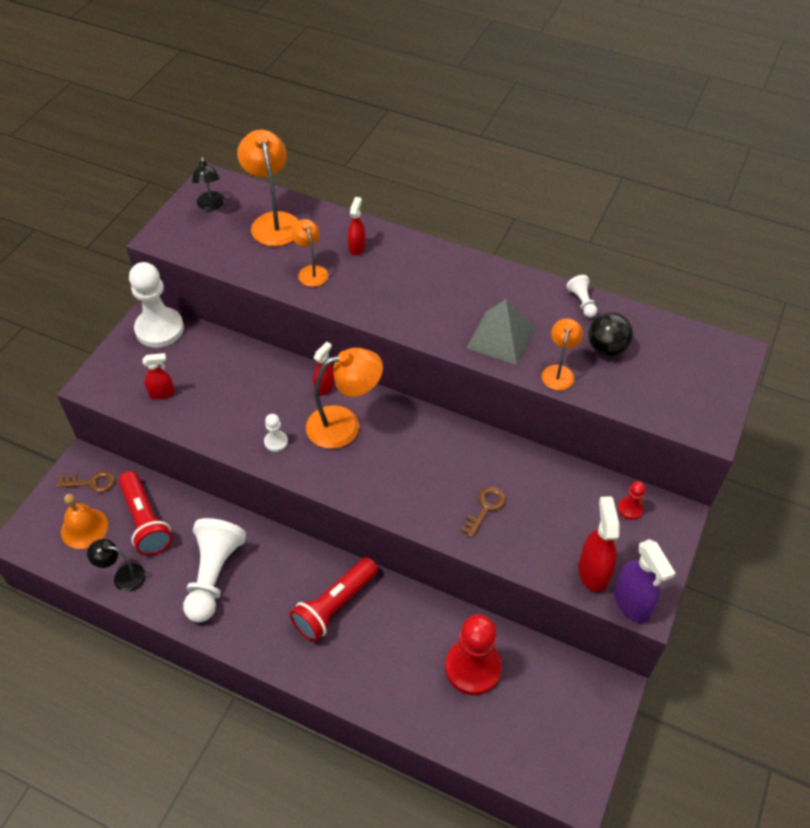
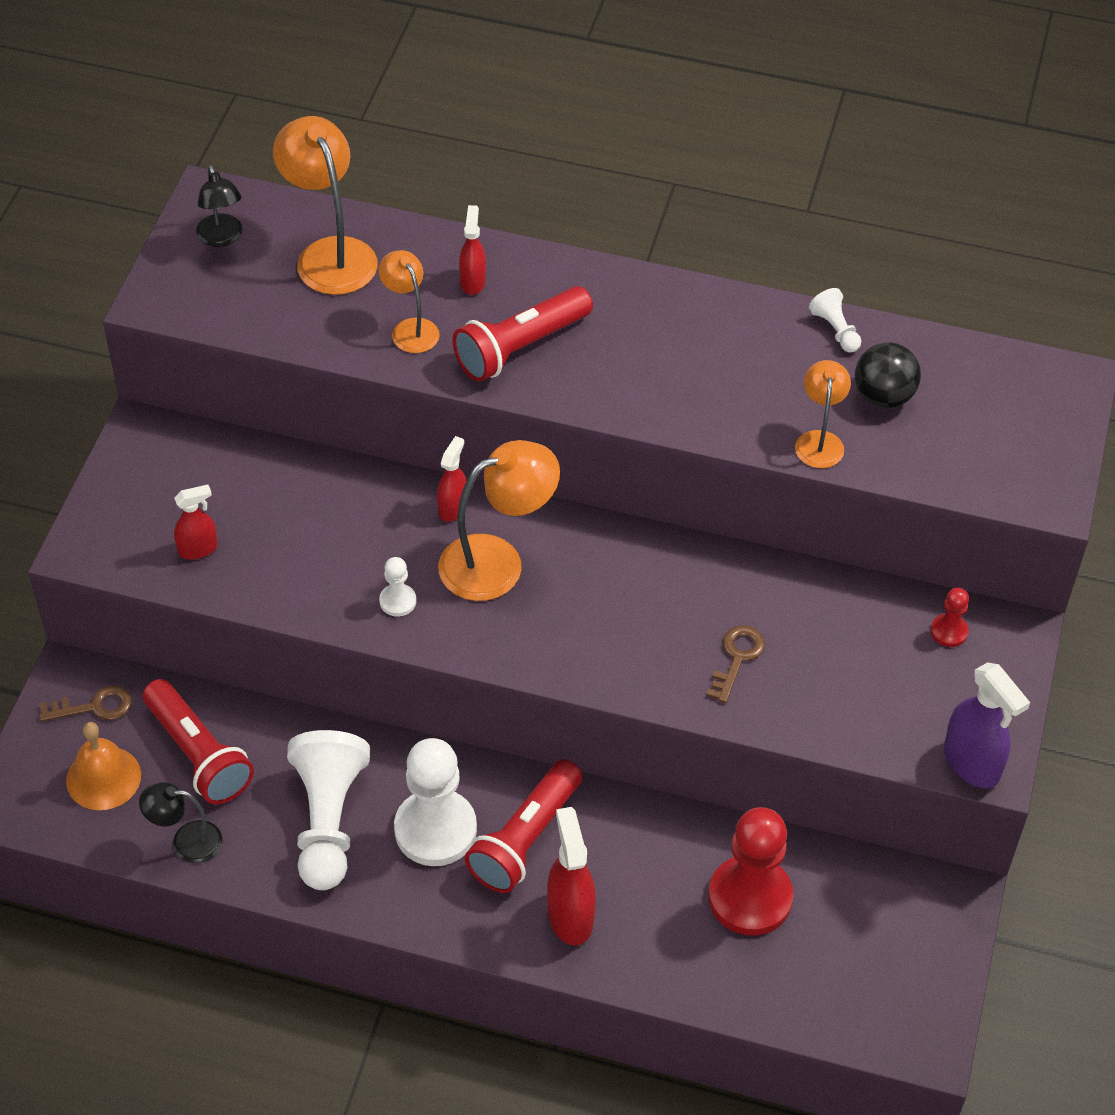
camera: 10 degrees left, 0 degrees up
(159, 329) = (165, 447): white pawn -> white pawn (435, 830)
(377, 290) = (520, 347): none -> red flashlight
(500, 338) = (724, 399): grey pyramid -> none
(593, 572) = (910, 728): red spray bottle -> red spray bottle (570, 916)

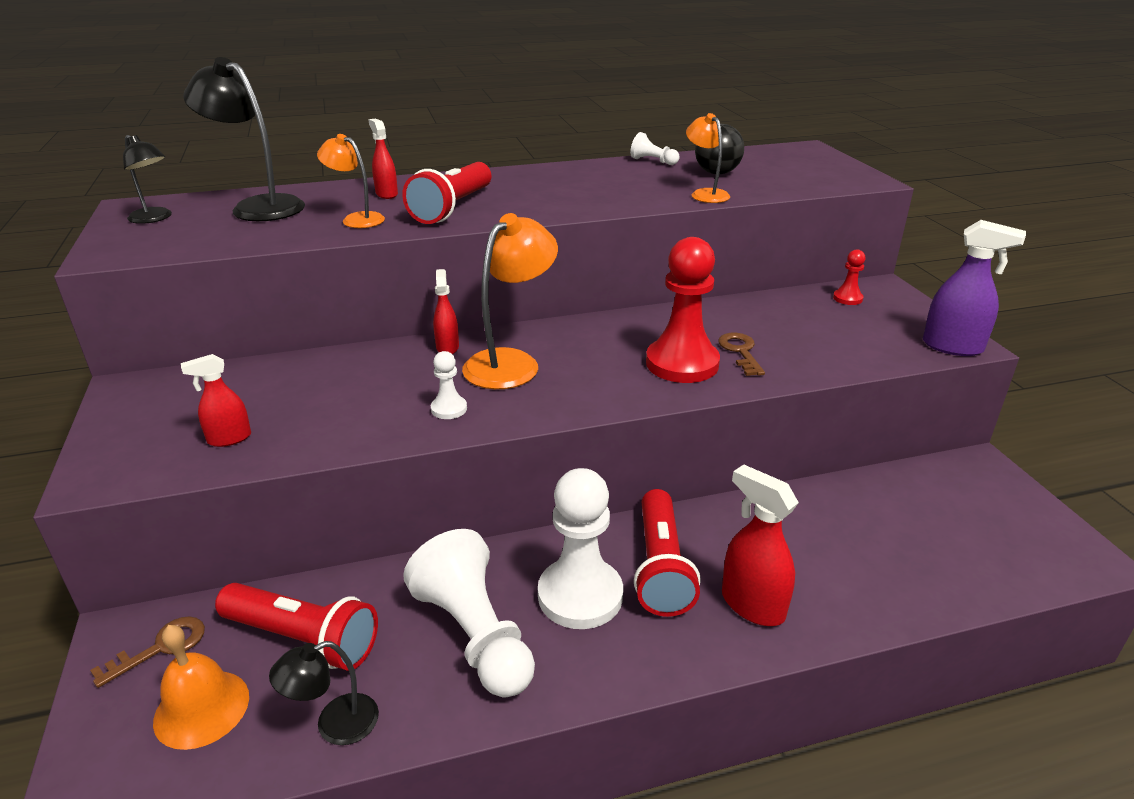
camera: 30 degrees left, 20 degrees down
(198, 549) = (229, 439): red spray bottle -> red spray bottle turned 150 degrees counterclockwise
(330, 254) = (258, 206): orange lamp -> black lamp
(750, 897) = (863, 527): red pawn -> red pawn (682, 363)

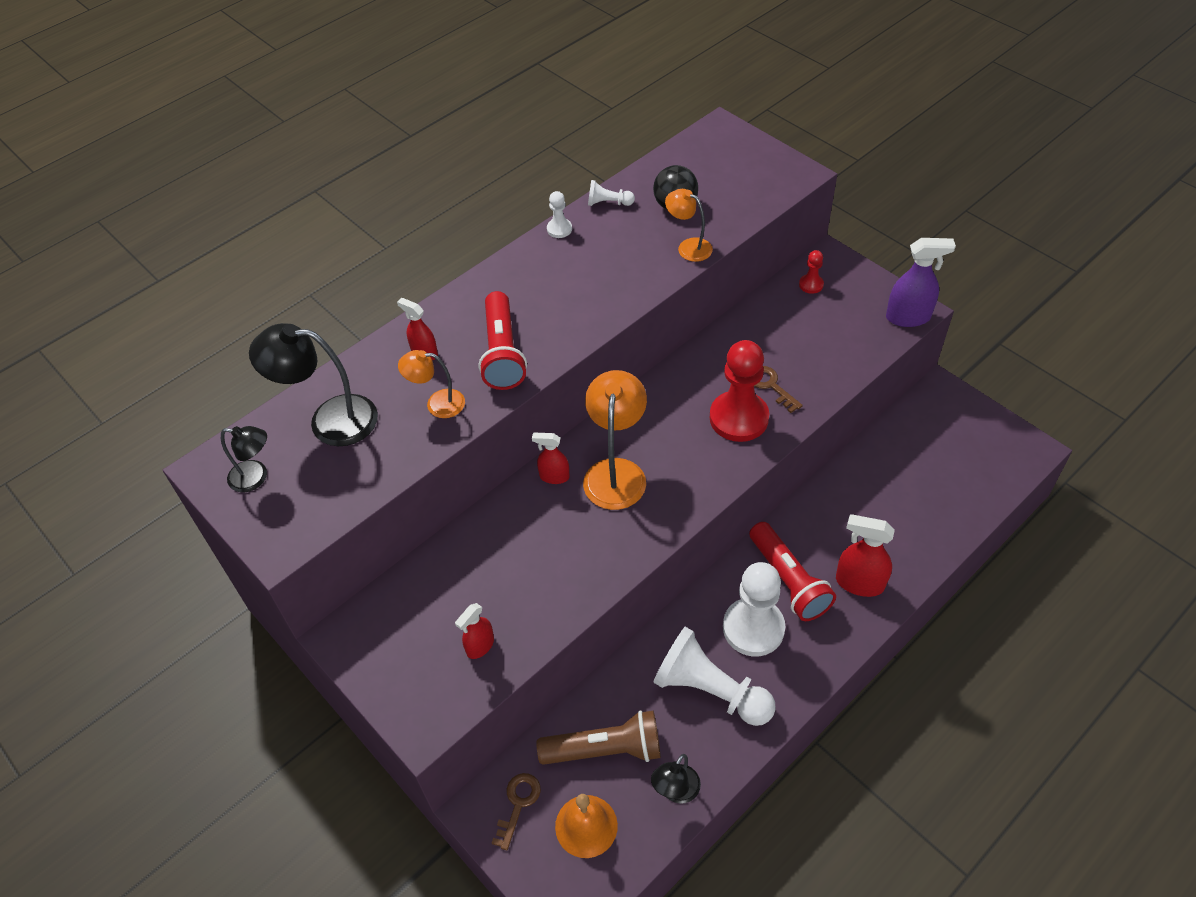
camera: 25 degrees left, 20 degrees up
(303, 639) = (605, 749): red flashlight -> brown flashlight
(447, 347) = (554, 477): red spray bottle -> red spray bottle turned 45 degrees counterclockwise
(449, 409) = (611, 542): white pawn -> white pawn (559, 229)

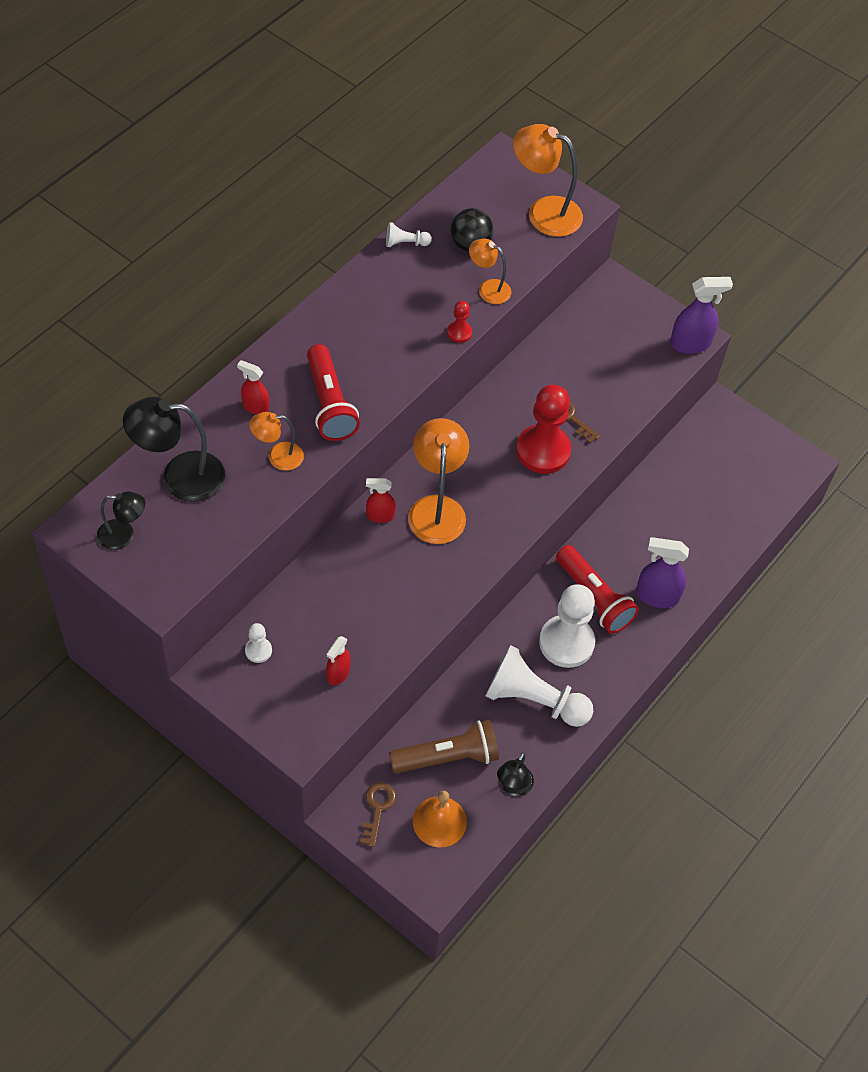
camera: 15 degrees left, 5 degrees up
(559, 229) = (362, 273): white pawn -> white pawn (258, 650)
(756, 178) = (544, 212): none -> orange lamp
(811, 284) = (598, 312): red pawn -> red pawn (459, 333)
(859, 583) = (656, 596): red spray bottle -> purple spray bottle

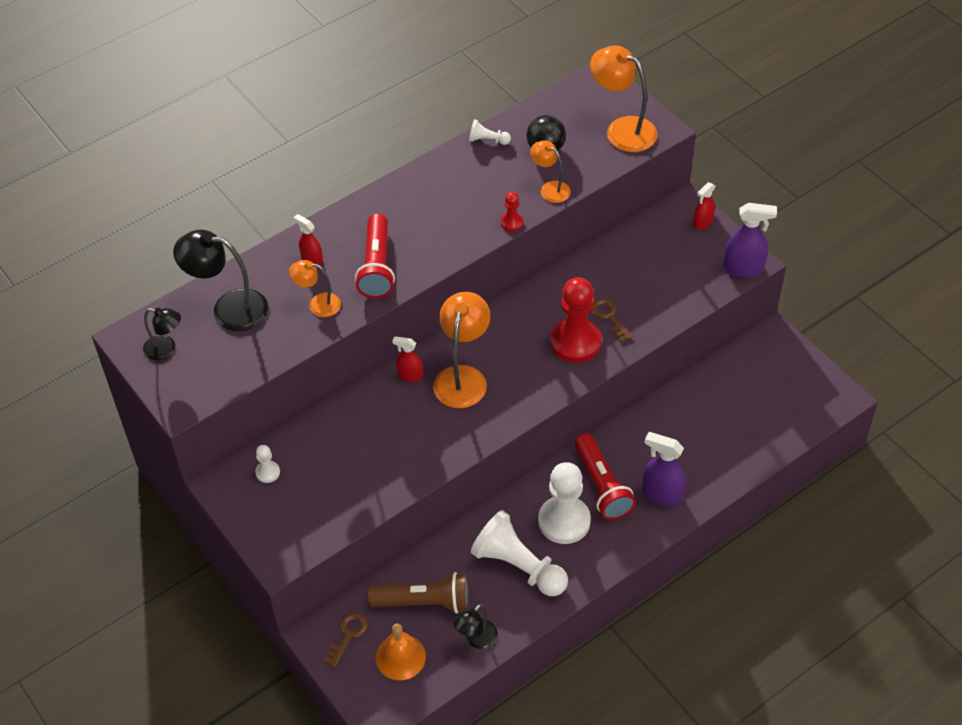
camera: 20 degrees right, 5 degrees down
(338, 674) = (331, 504): red spray bottle -> red spray bottle (703, 222)

